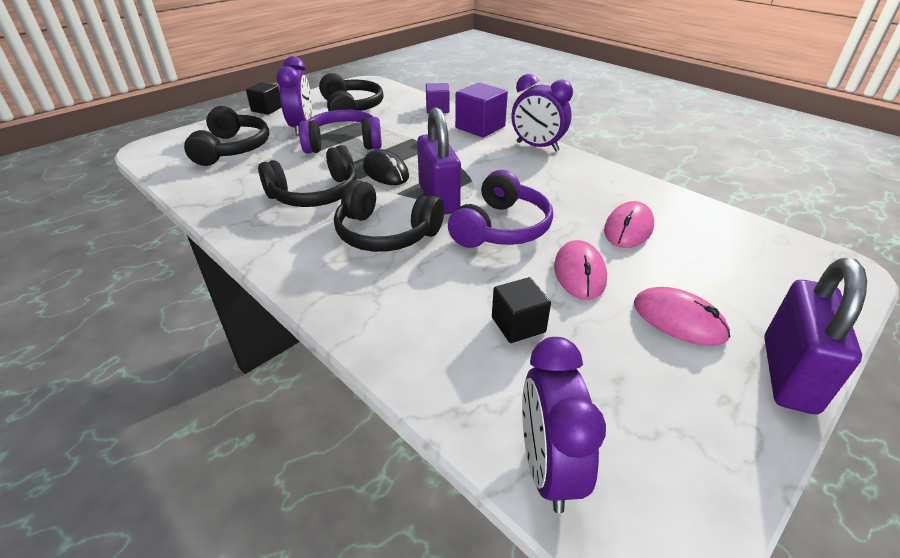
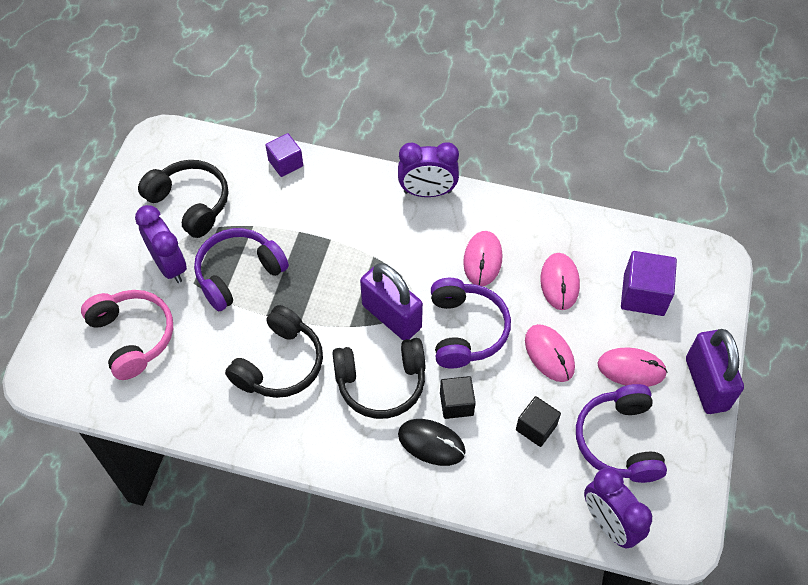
camera: 30 degrees left, 20 degrees up
(232, 149) = (132, 337): black headphones -> pink headphones
(267, 109) = (95, 248): black cube -> black cube (456, 404)
(385, 172) = (316, 300): black mouse -> black mouse (431, 443)
(480, 127) = (353, 181): purple cube -> purple cube (643, 295)
(556, 192) = (482, 260): none -> pink mouse
(621, 381) = (619, 441): none -> purple headphones

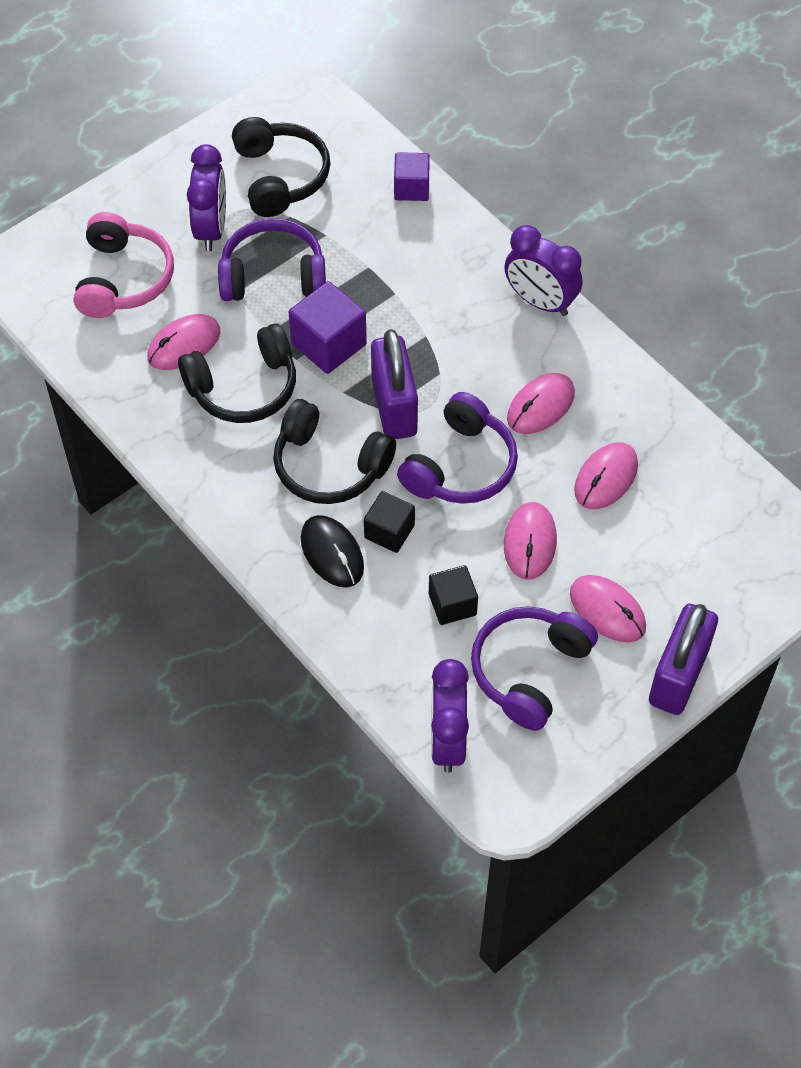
camera: 35 degrees right, 0 degrees up
(213, 358) = (184, 345): none -> pink mouse
(643, 295) = (690, 545): purple cube -> purple cube (328, 344)

